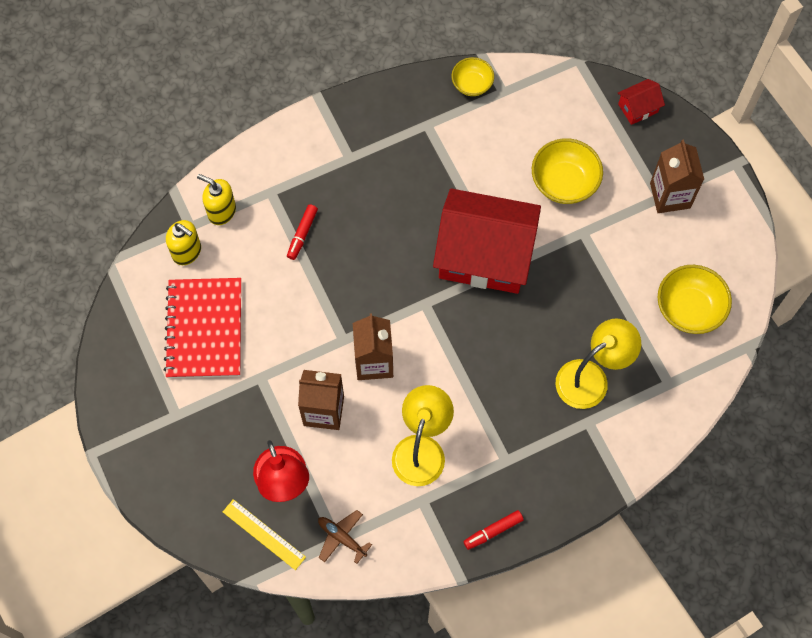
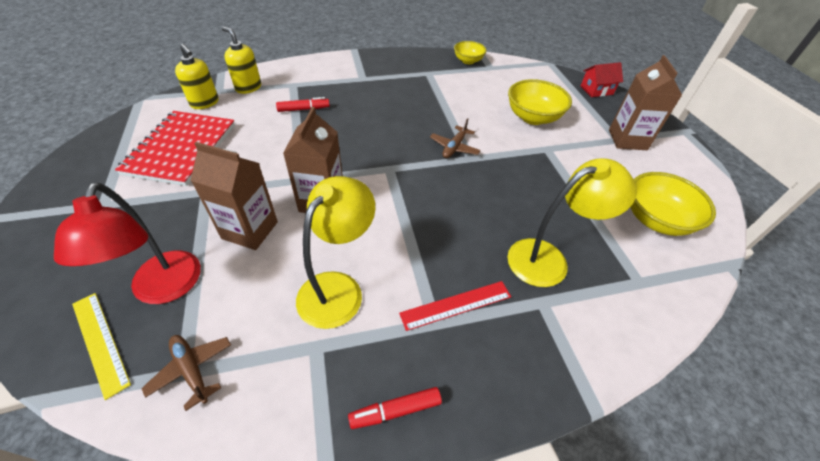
camera: 10 degrees right, 20 degrees down
(302, 234) = (303, 109): red marker -> red marker turned 135 degrees counterclockwise
(484, 255) = (454, 147): red house -> brown plane
(519, 441) = (456, 305): none -> red ruler

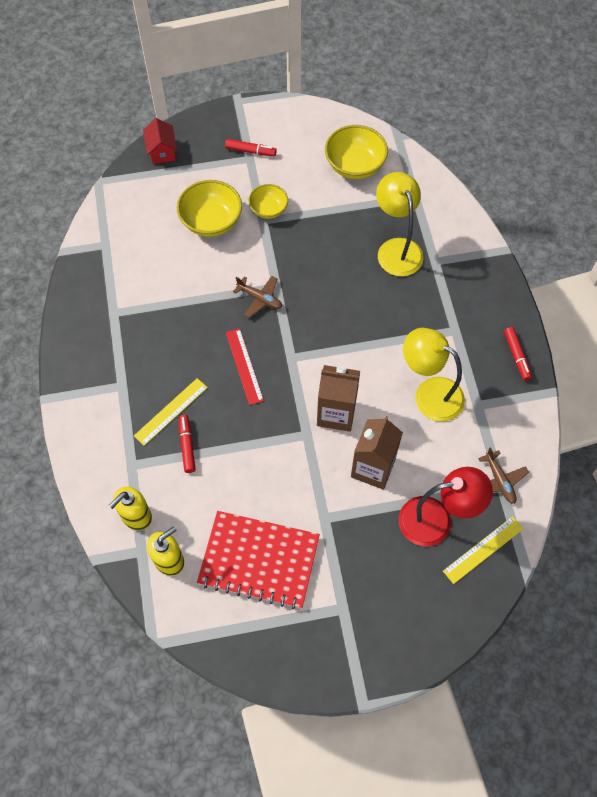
camera: 85 degrees left, 15 degrees up
(192, 370) = (499, 480): brown plane -> brown plane turned 75 degrees counterclockwise
(337, 101) = (171, 411): none -> yellow ruler
(456, 305) = (440, 315): red ruler -> red ruler (244, 366)
(468, 61) = (87, 266): yellow bowl -> yellow bowl (268, 209)
(627, 140) = (250, 151): brown carton -> red marker

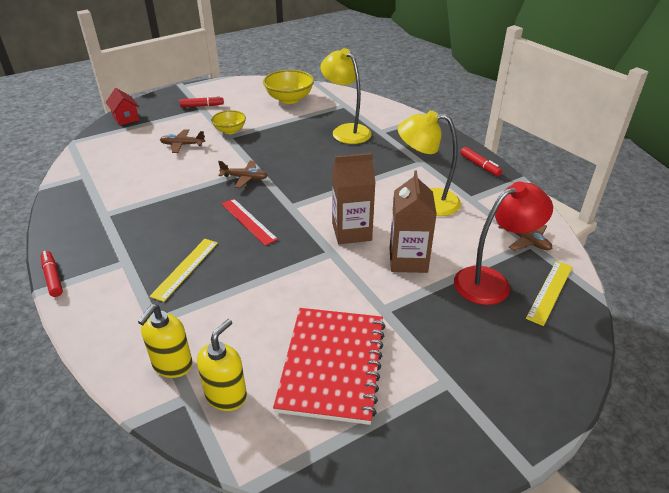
camera: 20 degrees left, 25 degrees down
(187, 446) = (212, 290): red marker -> red marker (53, 277)
(211, 221) = (182, 145): yellow bowl -> brown plane
(259, 560) = (332, 365): red notebook -> red notebook turned 75 degrees counterclockwise

